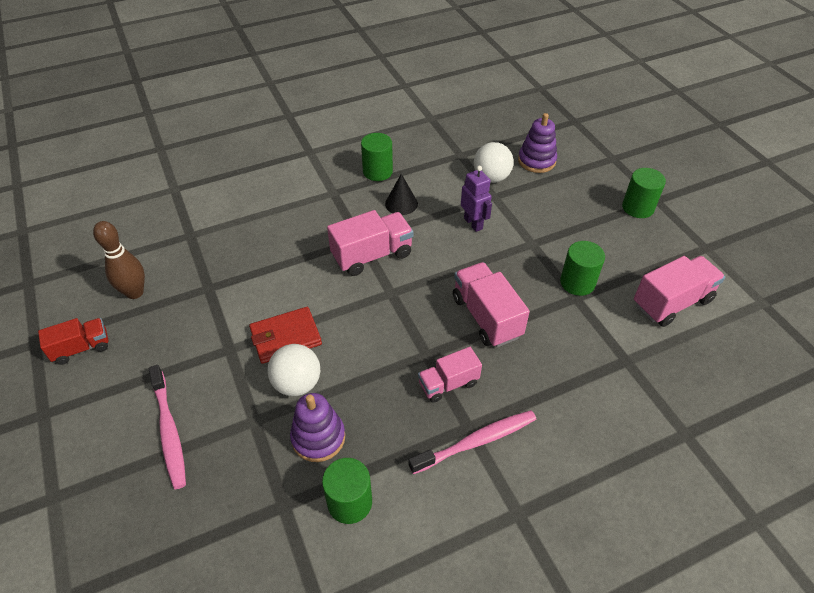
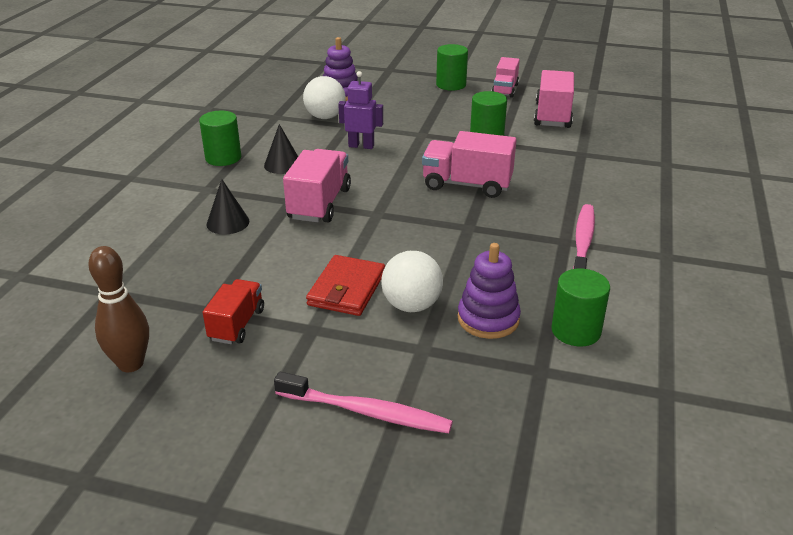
camera: 50 degrees left, 15 degrees down
(82, 348) = (152, 438): red truck -> red truck (237, 324)
(305, 229) = (228, 222): none -> black cone
(448, 384) = (511, 231): pink truck -> pink truck (505, 90)

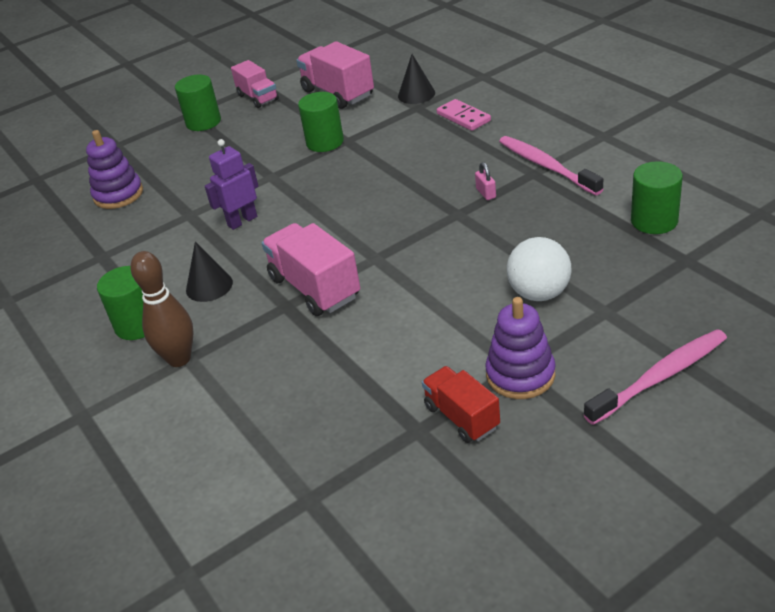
camera: 45 degrees left, 5 degrees up
(131, 364) = (455, 518): brown bowling pin -> brown bowling pin (179, 359)
(228, 222) = (274, 364): black cone -> black cone (416, 94)
(325, 117) = (152, 223): white ball -> none
(346, 289) = (476, 323): red wallet -> none
(467, 185) = (390, 187): pink truck -> none
(488, 319) = (598, 258): purple stacking toy -> purple stacking toy (520, 375)
(510, 229) = (486, 193): none -> pink padlock
(596, 179) = (463, 117): none -> pink domino

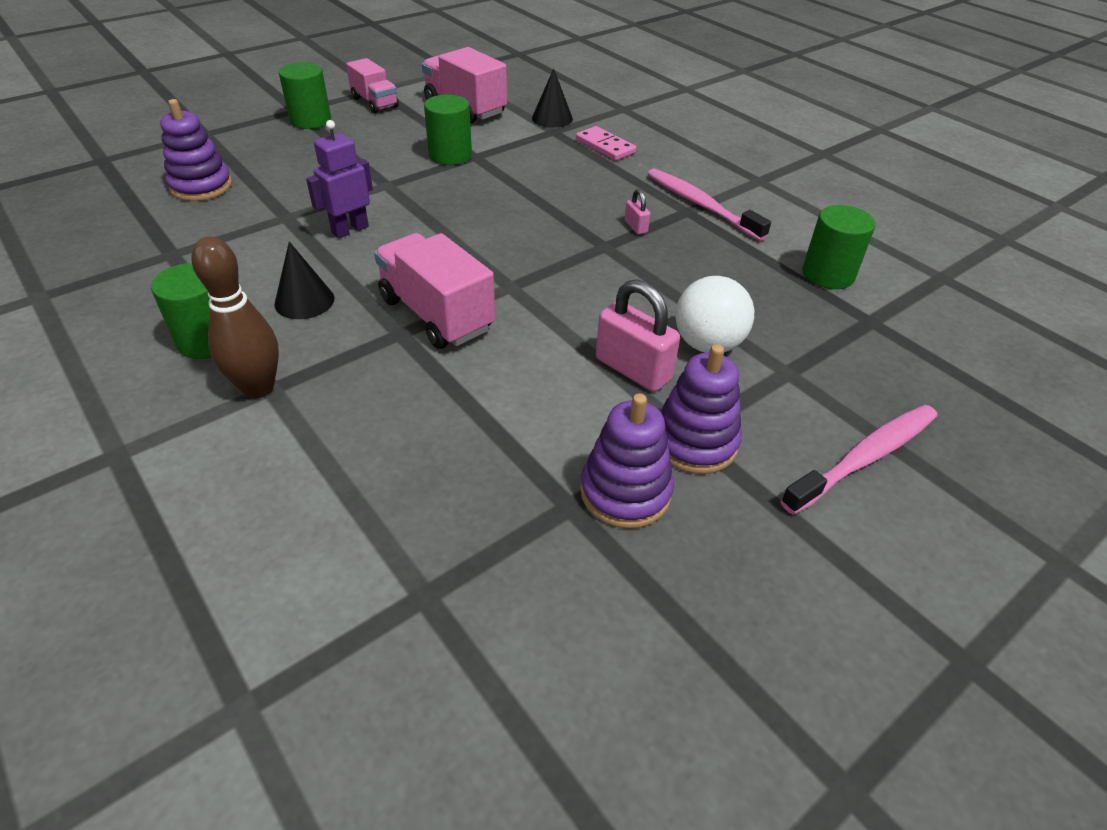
camera: 10 degrees left, 5 degrees up
(461, 417) = (625, 492): red truck -> purple stacking toy
(474, 320) = (633, 369): none -> pink padlock

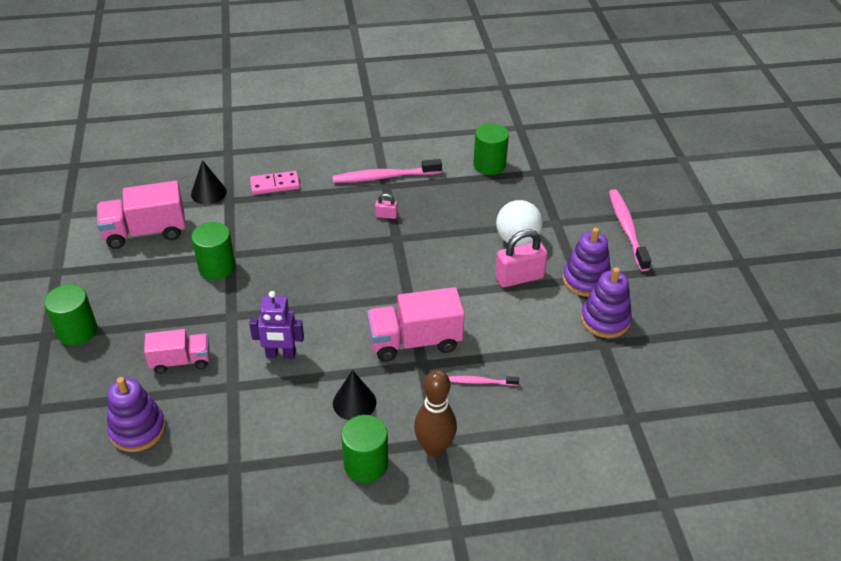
camera: 60 degrees left, 0 degrees up
(350, 230) = (281, 354): purple robot -> purple robot turned 75 degrees counterclockwise
(375, 102) = (82, 281): pink truck -> pink truck (181, 361)
(400, 394) = (481, 382): none -> pink toothbrush

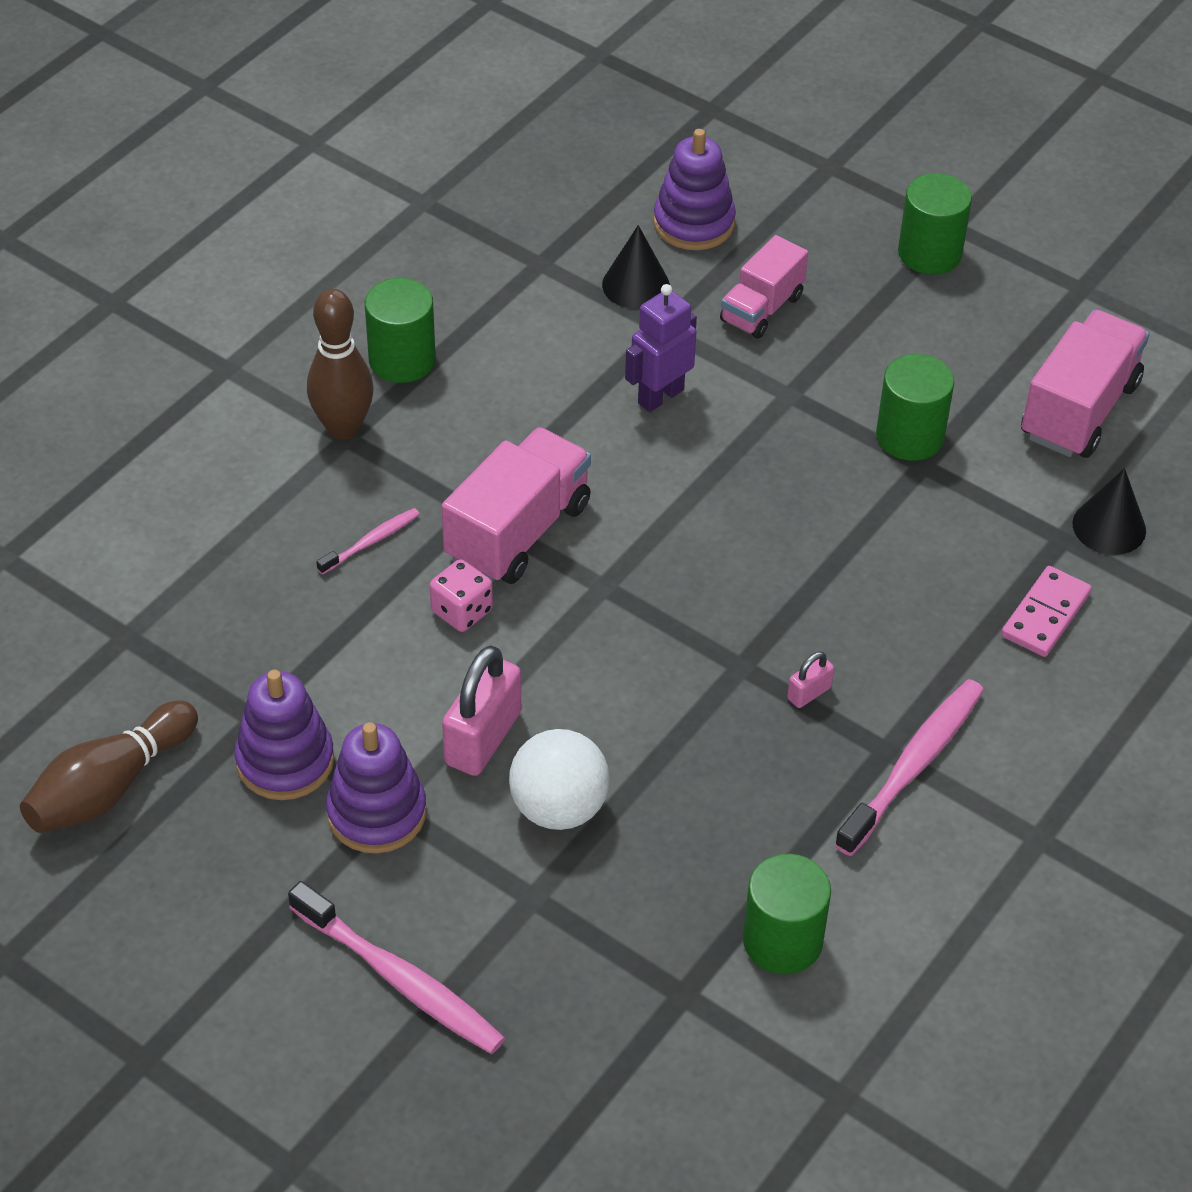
camera: 135 degrees right, 5 degrees up
(354, 402) = (498, 409): black cone -> black cone (635, 285)
(475, 326) = (462, 611): none -> pink dice
(688, 357) = (110, 787): none -> brown bowling pin

